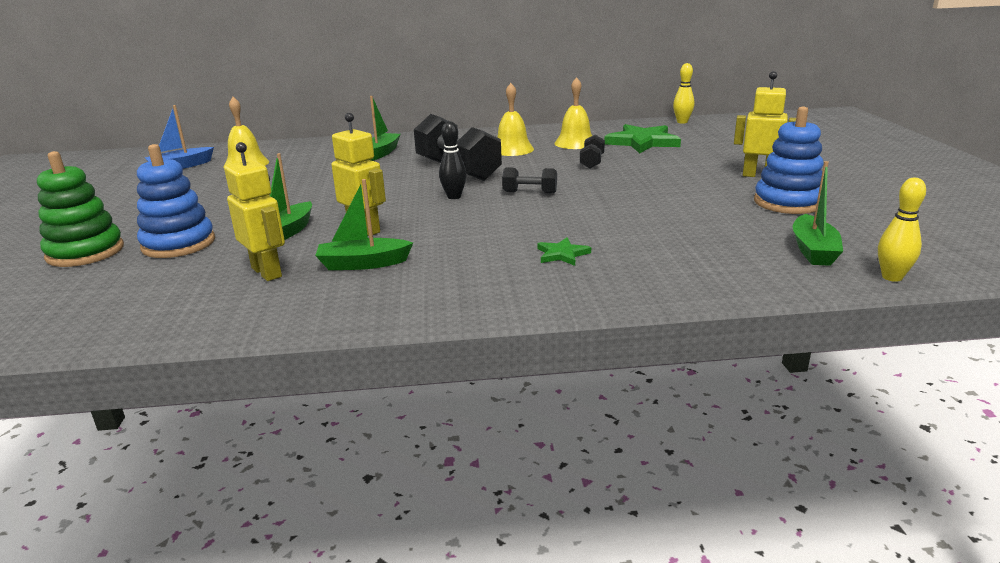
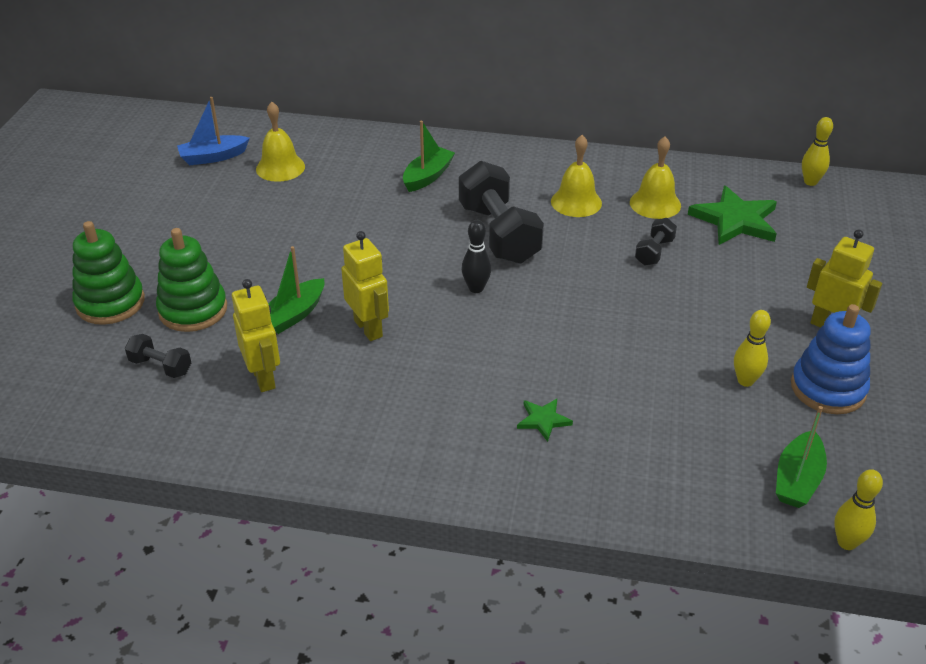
camera: 15 degrees right, 15 degrees up
(178, 244) = (193, 310): blue stacking toy -> green stacking toy
(363, 264) = (352, 387): green boat -> none
(530, 192) = (558, 299): black dumbbell -> black dumbbell (160, 366)
(719, 208) = (745, 381): none -> yellow bowling pin

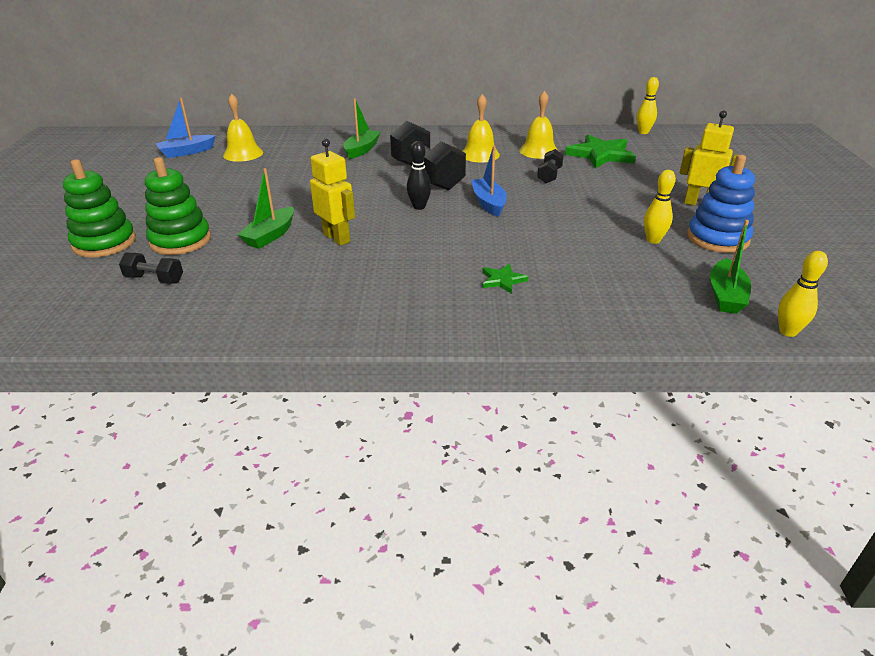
camera: 10 degrees left, 5 degrees down
(264, 378) = (251, 277): yellow robot -> none
(562, 293) = (488, 203): none -> blue boat

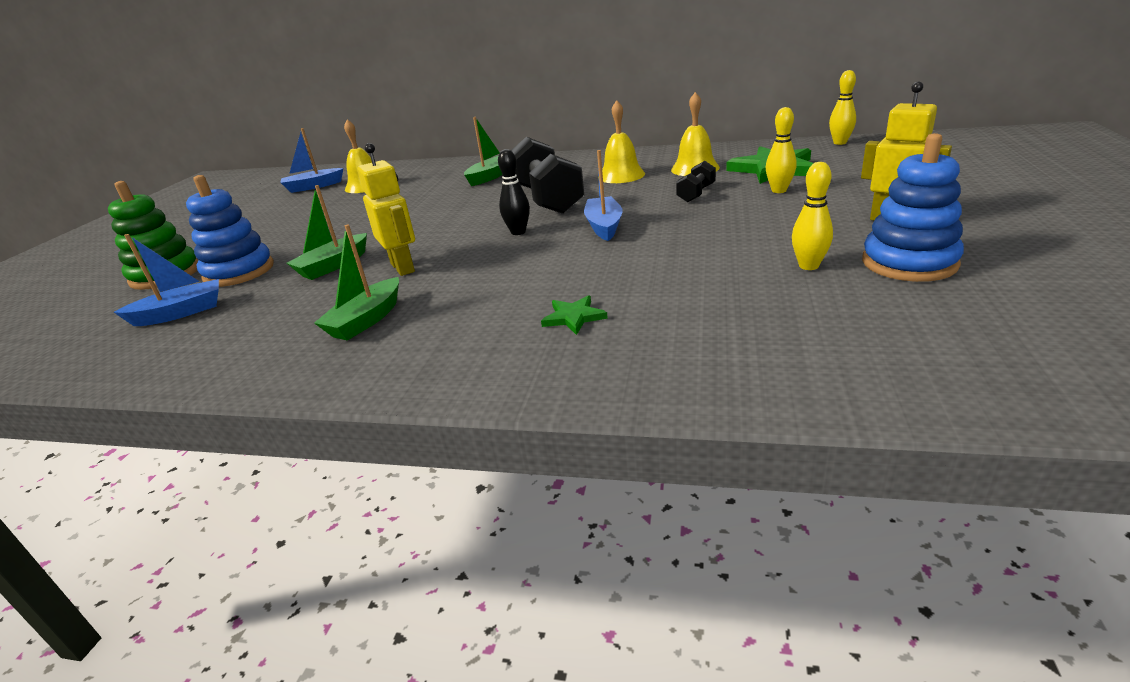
camera: 15 degrees right, 5 degrees down
(154, 279) = (180, 313): black dumbbell -> blue boat
(180, 240) = (239, 272): green stacking toy -> blue stacking toy
(725, 295) = (900, 342): green boat -> green boat (366, 320)
(787, 332) = (999, 402): yellow bowling pin -> yellow bowling pin (779, 190)

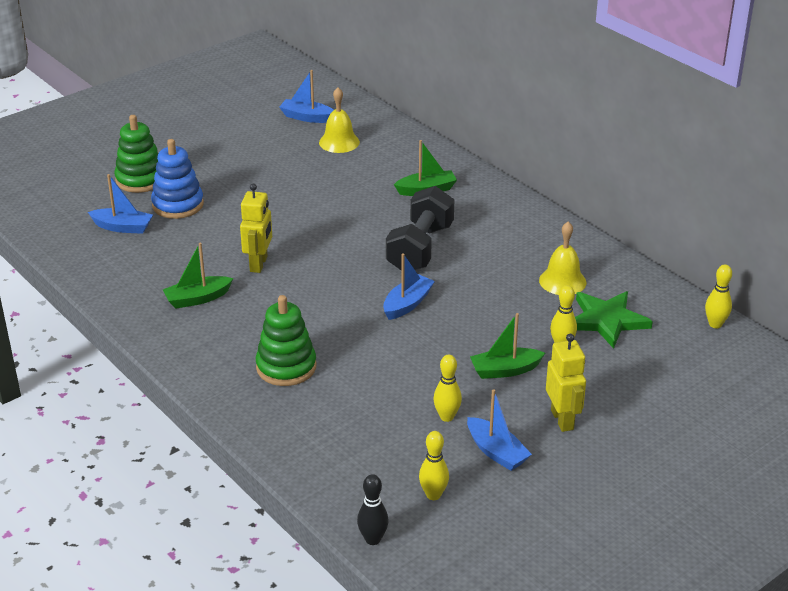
camera: 35 degrees right, 5 degrees up
(333, 266) = (228, 235): green boat -> green boat (505, 370)
(518, 232) = (356, 274): black bowling pin -> black bowling pin (373, 539)
(574, 317) = (286, 367): green star -> green stacking toy
(621, 175) = (505, 253): yellow bell -> none
(696, 194) = (510, 311): black dumbbell -> none
(909, 263) = (496, 452): blue stacking toy -> blue boat
(954, 322) = (433, 495): none -> yellow bowling pin

